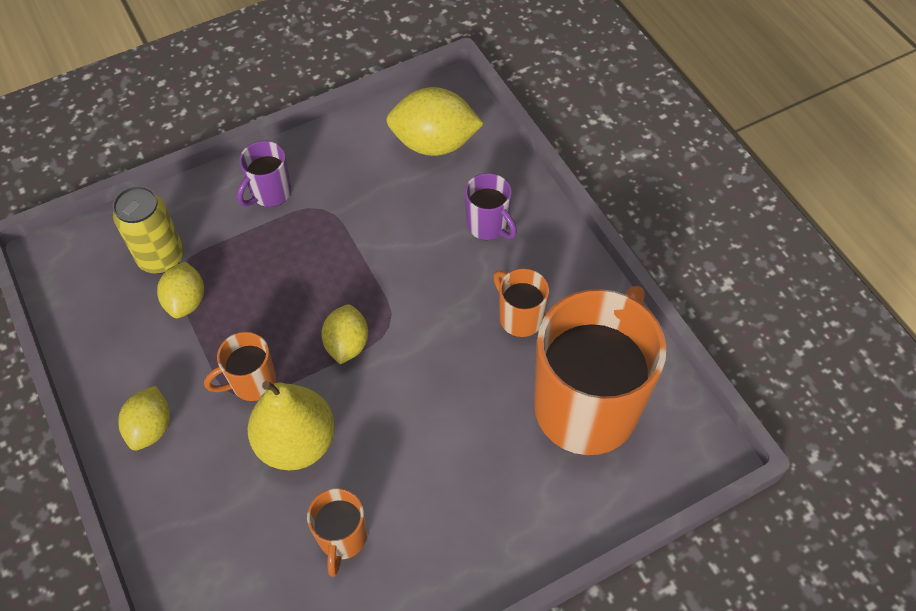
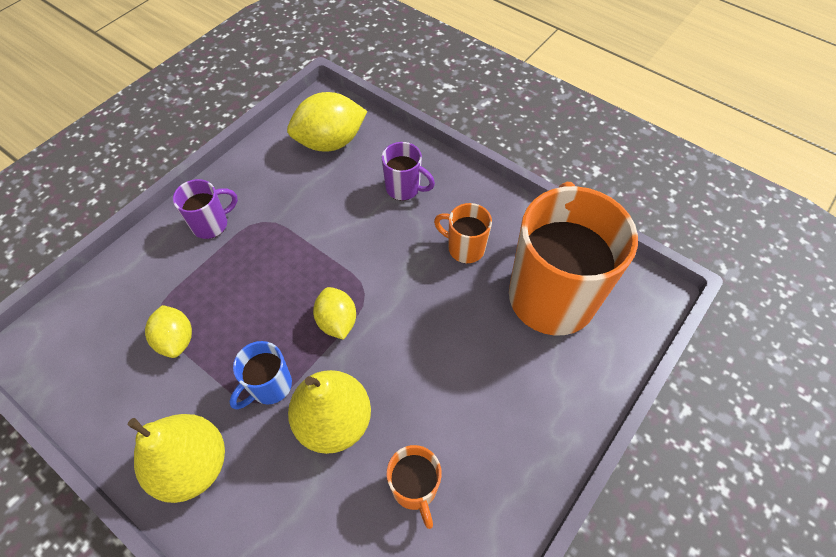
camera: 25 degrees left, 0 degrees up
(151, 428) = (193, 465): yellow lemon -> yellow pear
(161, 258) = (136, 311): yellow can -> none
(252, 382) = (269, 386): orange mug -> blue mug
(270, 193) = (211, 224): purple mug -> purple mug turned 135 degrees counterclockwise

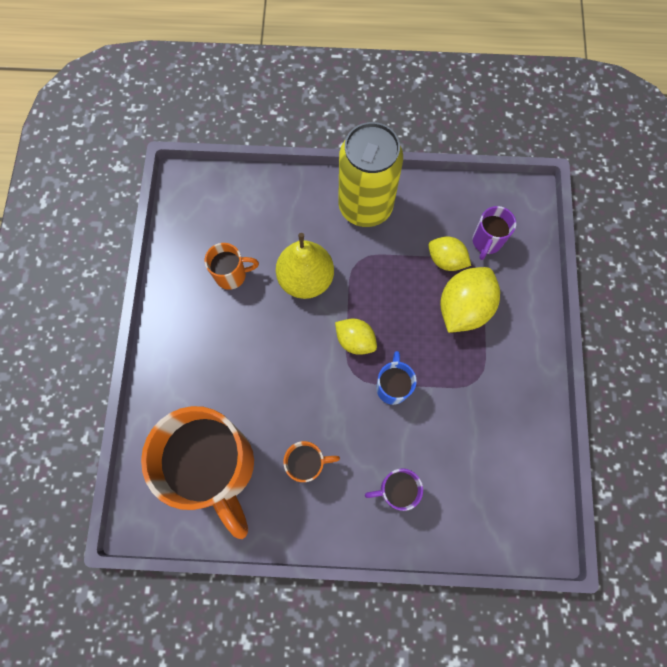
camera: 145 degrees right, 15 degrees up
(193, 465) = (365, 206): yellow pear -> yellow can
(211, 224) = (510, 351): purple mug -> purple mug (486, 242)
(269, 386) = (362, 272): blue mug -> blue mug (392, 386)
(330, 142) = (496, 496): yellow lemon -> yellow lemon (463, 308)
(415, 488) = (232, 275): orange mug -> orange mug turned 135 degrees clockwise

